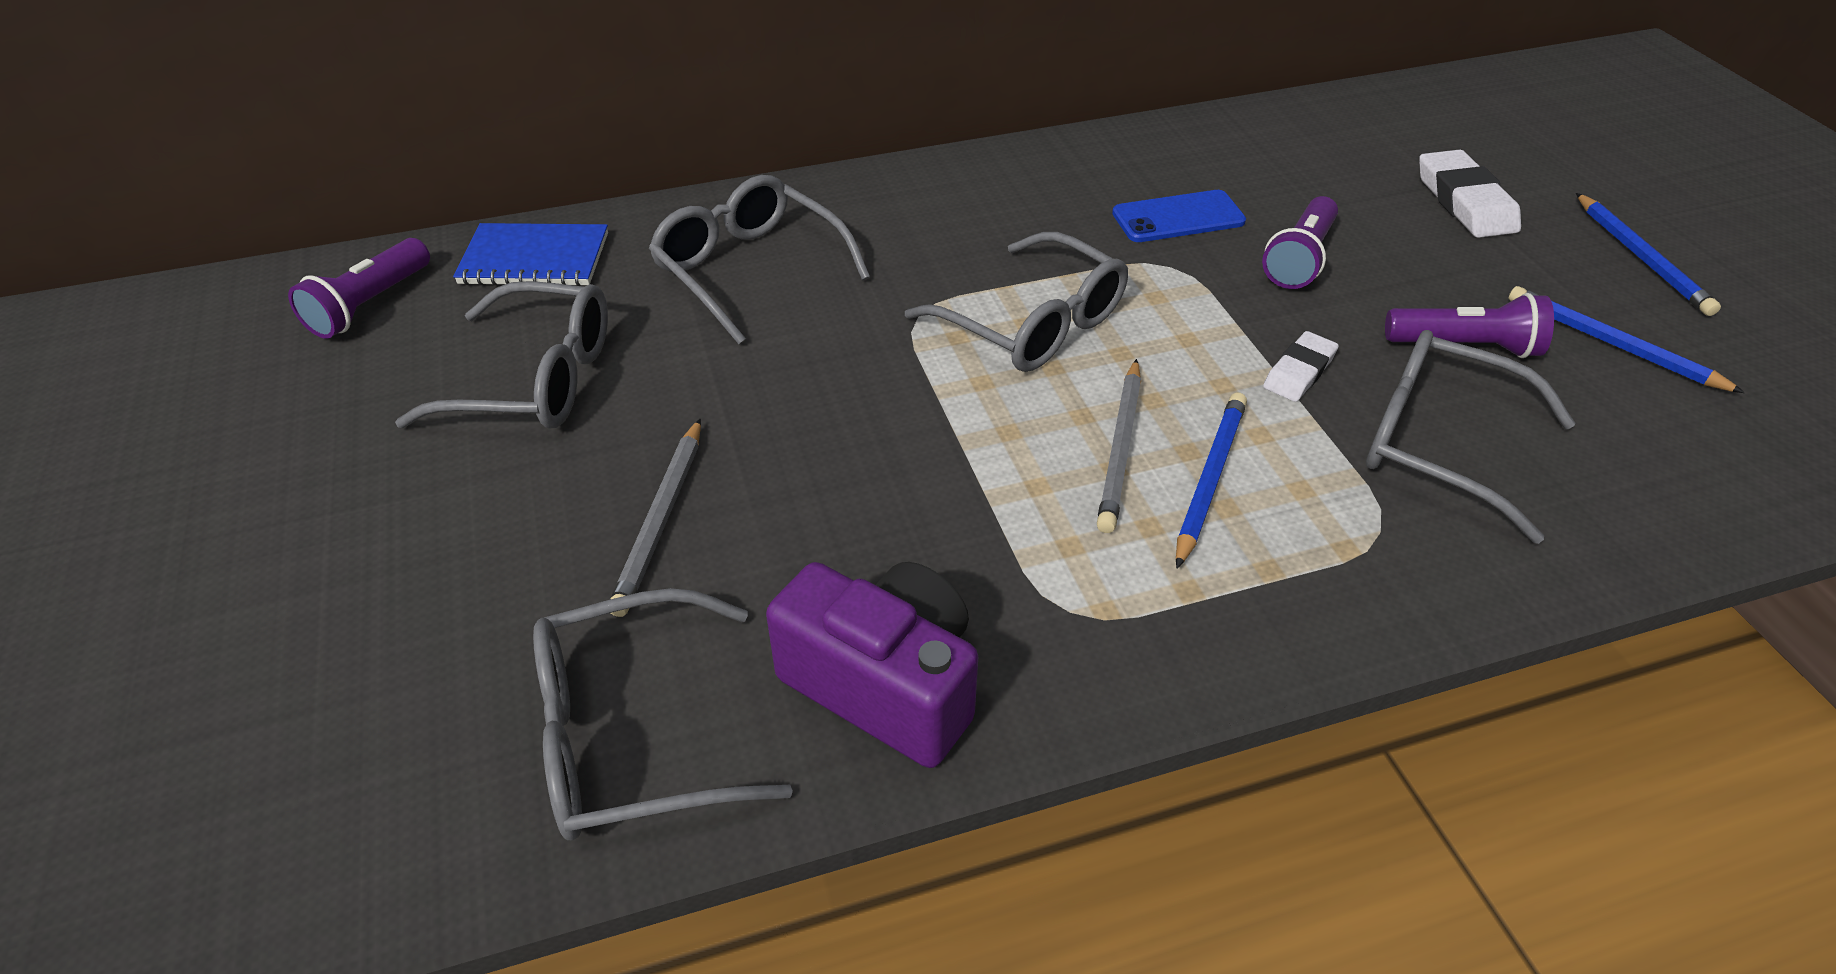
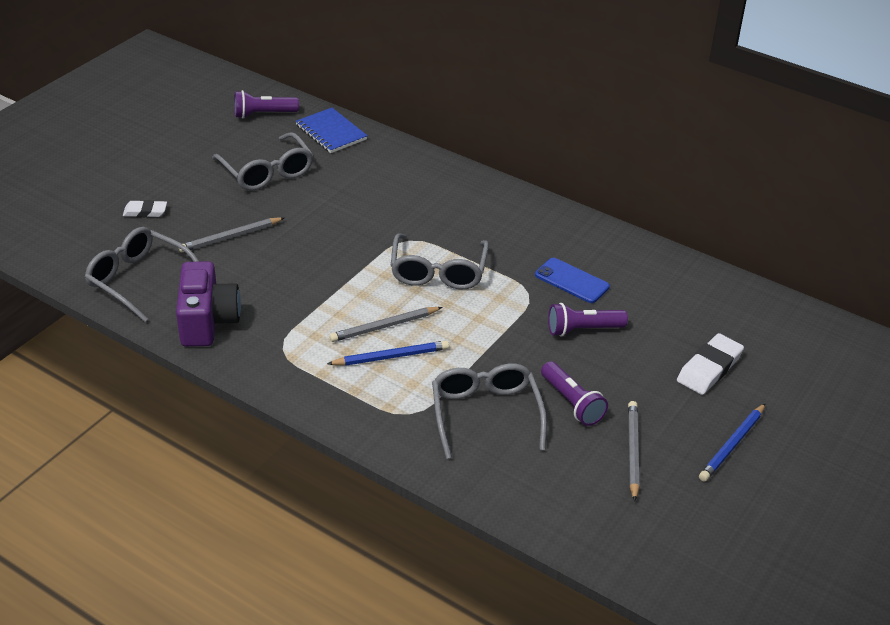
camera: 50 degrees right, 5 degrees down
(750, 270) = (386, 185): grey glasses -> none
(1299, 372) = (492, 358): white eraser -> white eraser (145, 212)
(1612, 344) = (632, 451): blue pencil -> grey pencil

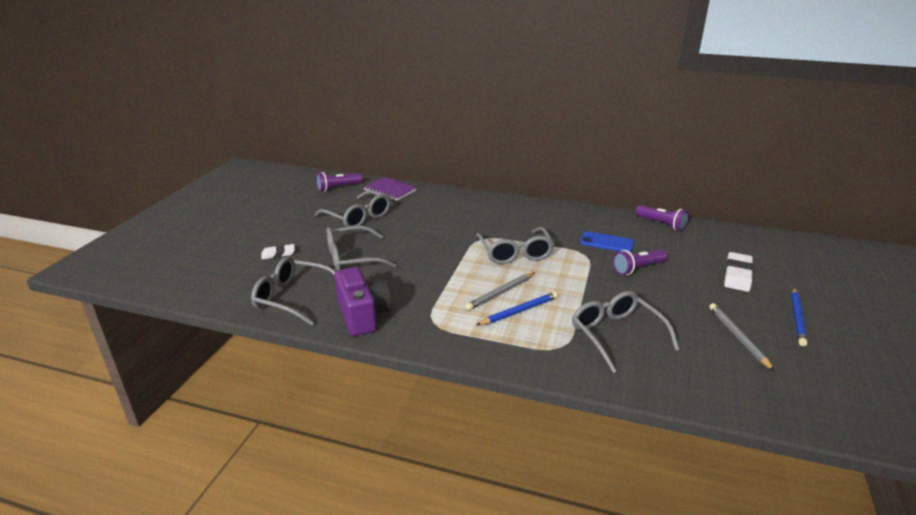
camera: 15 degrees left, 10 degrees down
(230, 237) = (352, 258): grey pencil -> grey glasses
(331, 132) = (390, 190): blue notebook -> purple notebook
(572, 403) = (669, 315): purple flashlight -> purple flashlight (661, 224)

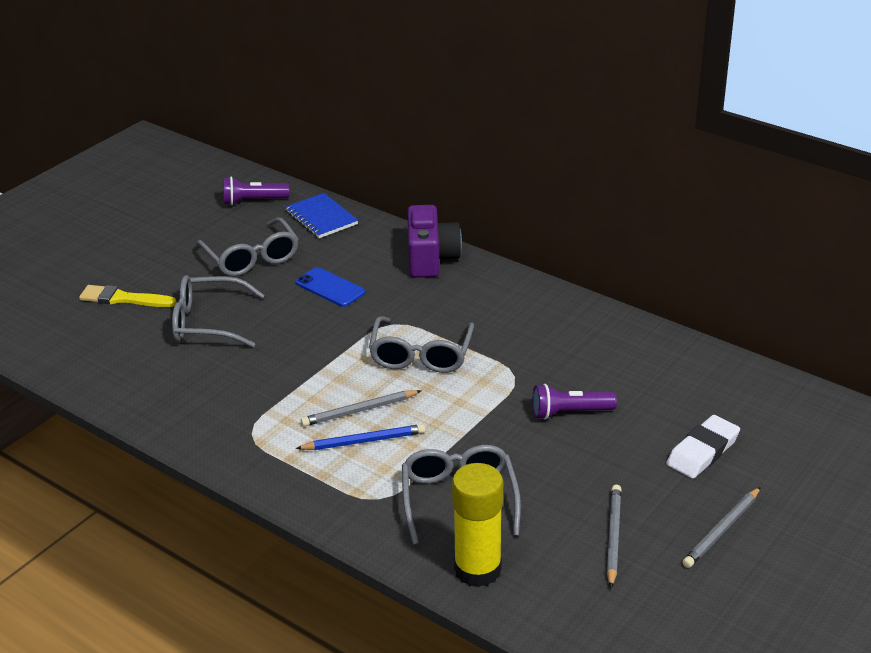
camera: 20 degrees right, 5 degrees up
(278, 254) = (123, 299): white eraser -> yellow brush
(293, 298) = (110, 366): grey glasses -> none
(363, 315) = (176, 407): purple camera -> purple camera (431, 259)
(390, 190) = (321, 218): purple notebook -> blue notebook
(606, 242) = (561, 363): blue phone -> blue phone (330, 287)
(661, 224) = (670, 348): purple flashlight -> none
(672, 380) = (477, 569): none -> yellow glue stick
(797, 318) = (722, 530): blue pencil -> grey pencil

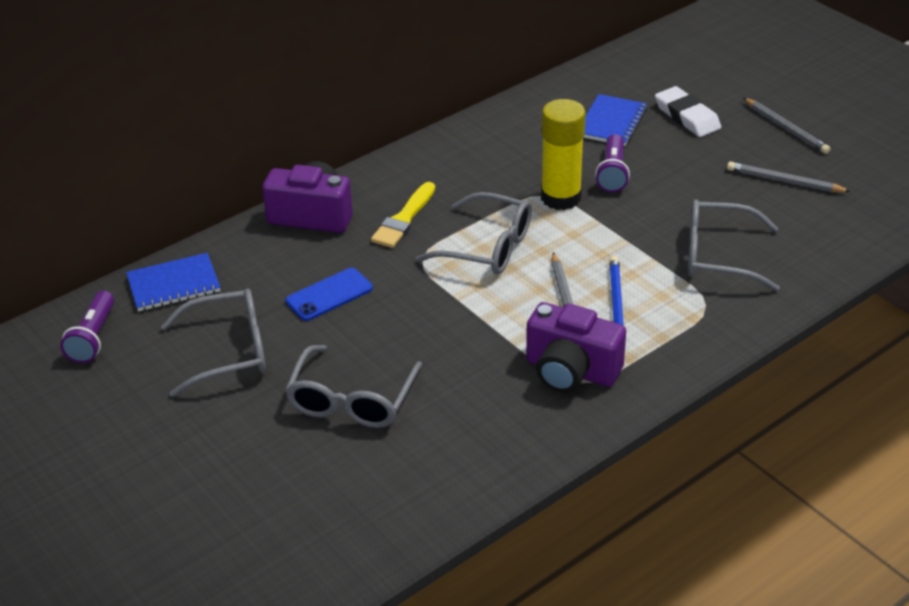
camera: 75 degrees left, 5 degrees up
(123, 299) = (258, 475): yellow brush -> yellow brush (404, 219)
(265, 427) = (571, 371): none -> purple camera
(477, 569) = (814, 259): yellow glue stick -> yellow glue stick (561, 198)
(661, 400) = (611, 122): none -> blue notebook

